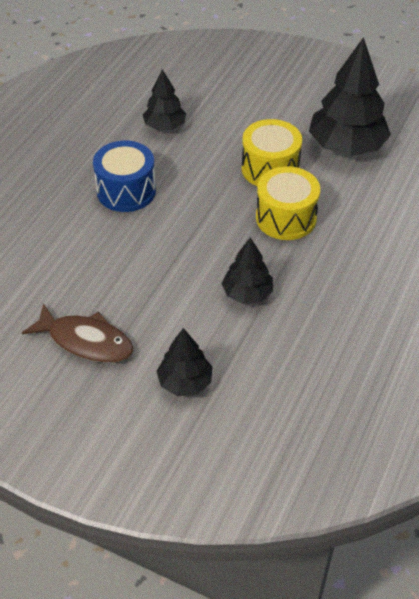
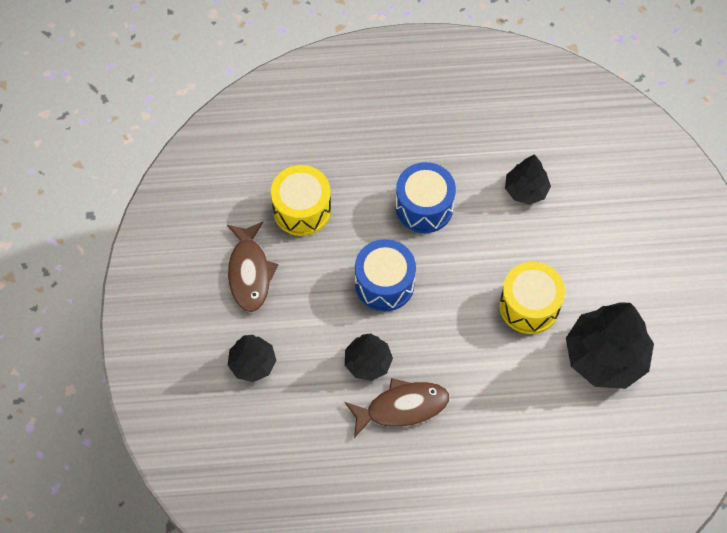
camera: 60 degrees right, 15 degrees up
(178, 248) = (384, 283): none -> blue drum
(286, 218) = (474, 350): yellow drum -> yellow drum (302, 209)
(308, 289) = (402, 407): none -> brown fish

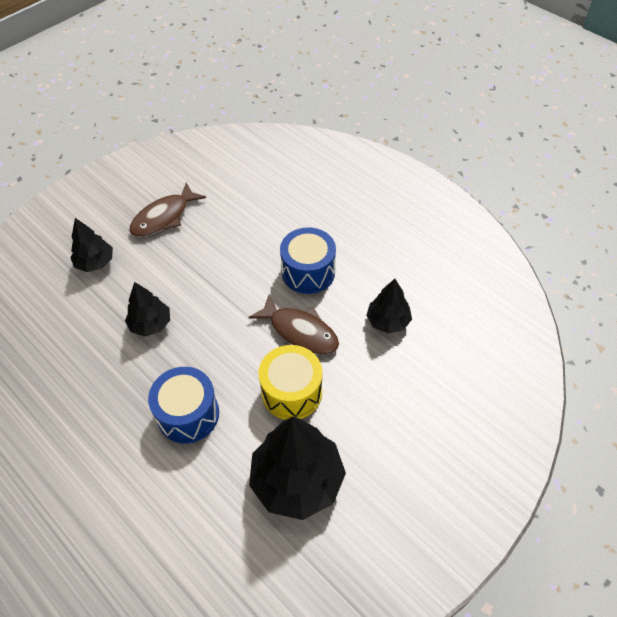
camera: 50 degrees right, 10 degrees down
(302, 209) = (237, 211): yellow drum -> none
(384, 283) = (224, 291): blue drum -> blue drum (188, 414)
(402, 407) = (130, 369): brown fish -> brown fish (300, 331)

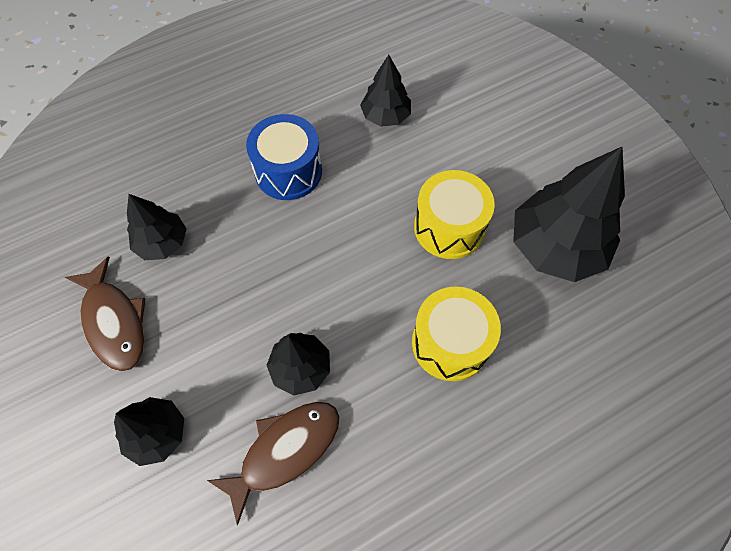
camera: 75 degrees left, 10 degrees up
(188, 414) = (450, 343): blue drum -> yellow drum
(226, 221) = (162, 242): none -> black tree
(300, 331) = (371, 200): brown fish -> brown fish (285, 451)

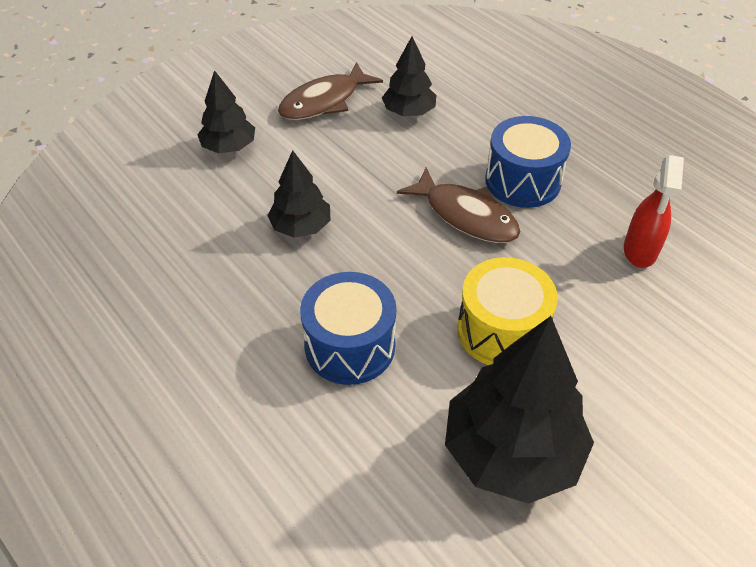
camera: 80 degrees right, 15 degrees down
(285, 451) = (219, 229): brown fish -> brown fish (466, 215)
(385, 116) = (640, 251): black tree -> red spray bottle
(450, 343) = (350, 346): yellow drum -> blue drum

